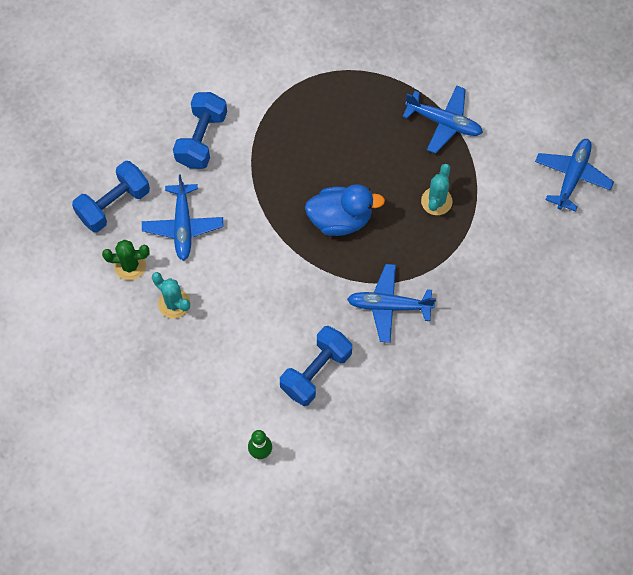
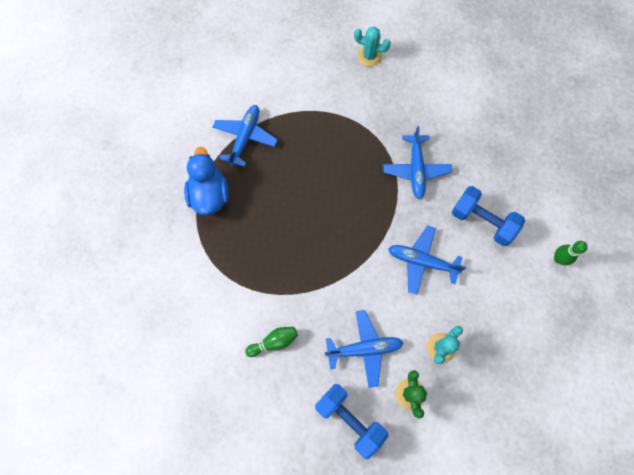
camera: 95 degrees left, 5 degrees up
(201, 139) = (274, 342): blue dumbbell -> green bowling pin
(340, 219) = (343, 213): blue duck -> blue duck (209, 195)
(436, 201) = (318, 139): turquoise cactus -> turquoise cactus (369, 56)
(572, 176) = (288, 45): blue plane -> blue plane (421, 261)

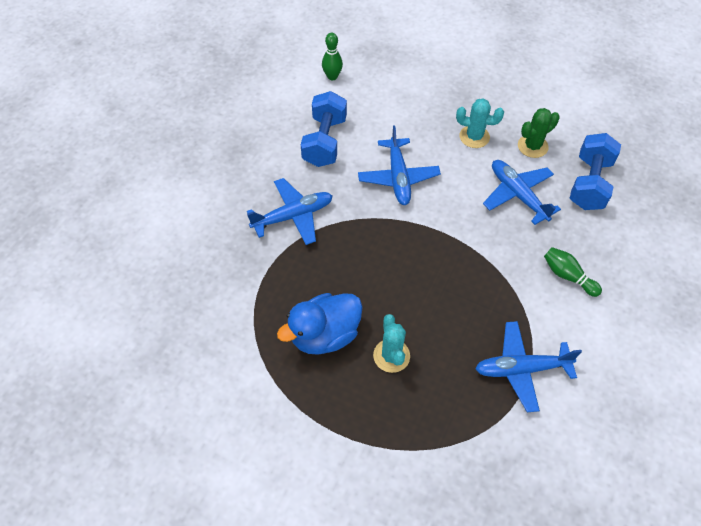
camera: 115 degrees left, 15 degrees down
(209, 195) = (444, 429): blue duck -> blue duck (324, 335)
(245, 137) = (340, 423): blue plane -> blue plane (521, 369)
(369, 56) = (147, 320): turquoise cactus -> turquoise cactus (391, 356)

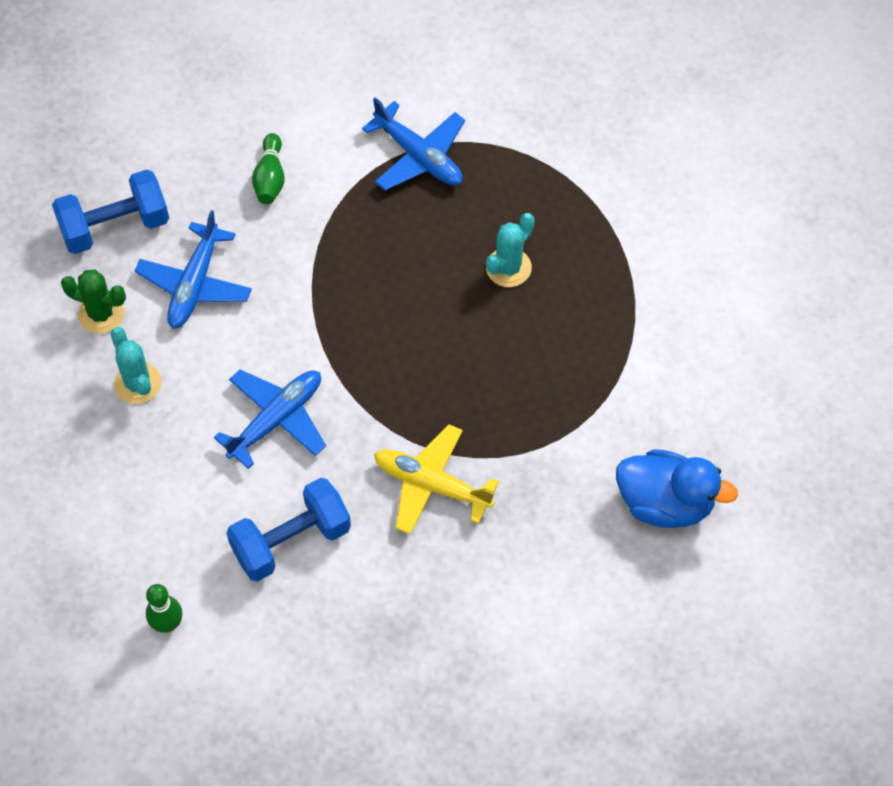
camera: 130 degrees left, 5 degrees up
(293, 216) = (431, 484): blue plane -> yellow plane
(324, 335) = (543, 340): blue duck -> blue duck (665, 503)

